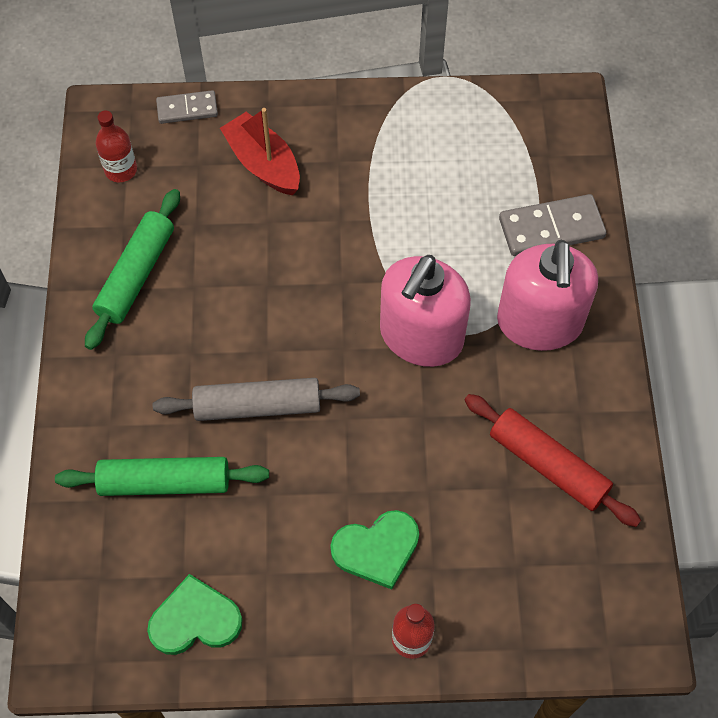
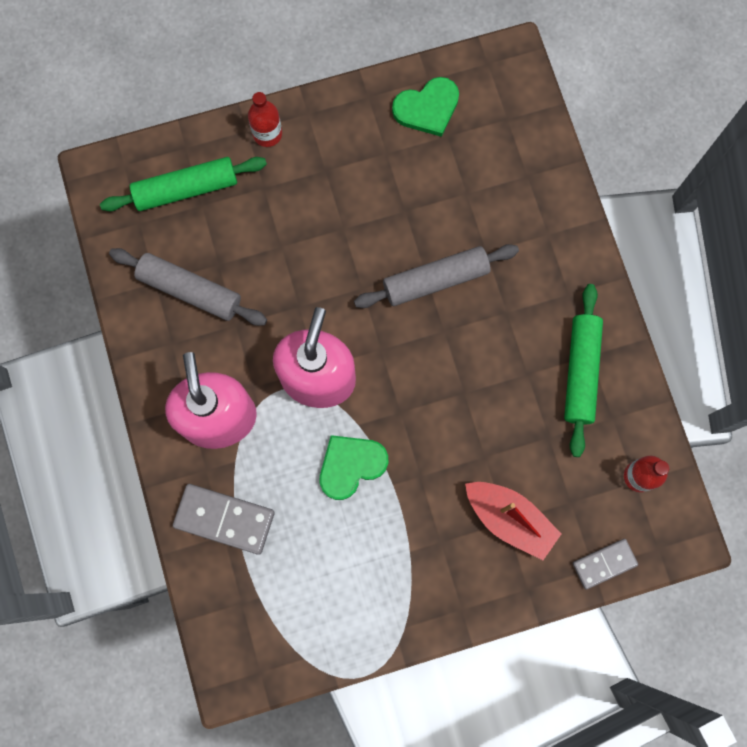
camera: 165 degrees right, 15 degrees up
(164, 482) = (487, 200): green rolling pin -> green rolling pin (186, 189)
(377, 549) = (309, 191): green heart -> green heart (351, 465)
(548, 465) = (190, 290): red rolling pin -> grey rolling pin
(551, 228) = (224, 519): grey domino -> grey domino turned 45 degrees clockwise

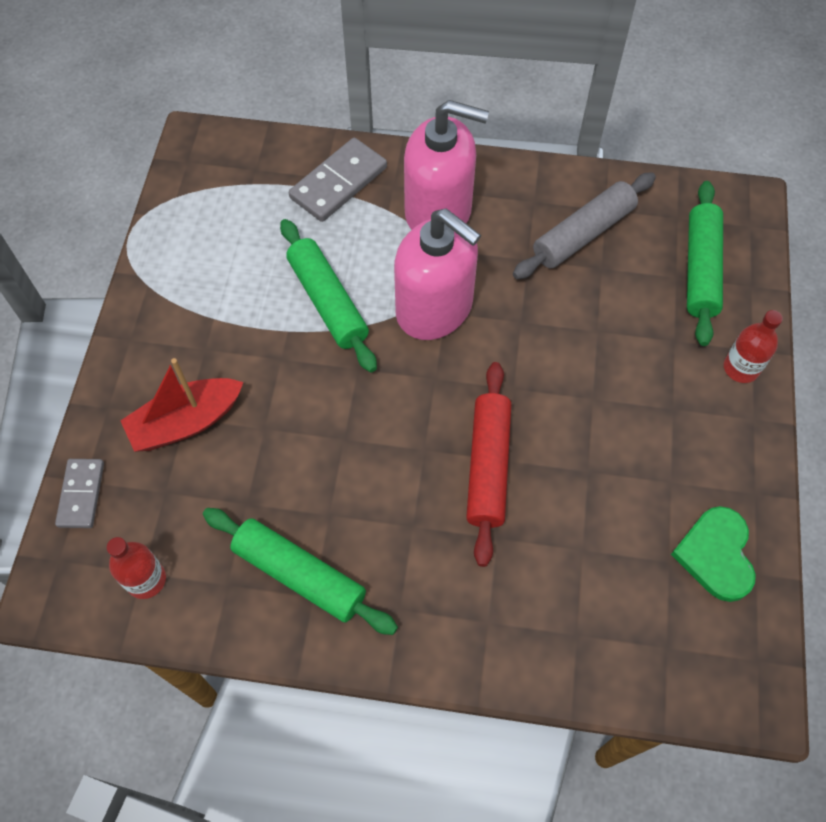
camera: 115 degrees right, 15 degrees down
(351, 465) = (328, 302): green heart -> green rolling pin
(435, 280) = (488, 467): grey rolling pin -> red rolling pin

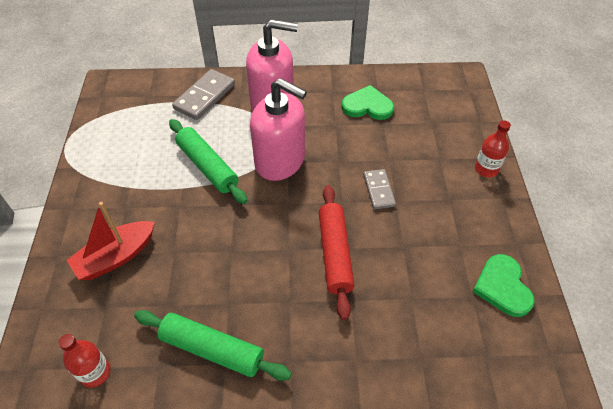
camera: 10 degrees left, 10 degrees down
(81, 494) = (40, 318): grey domino -> grey domino (378, 190)
(583, 234) = (367, 106): grey rolling pin -> green heart
(700, 269) = (445, 116): green rolling pin -> none

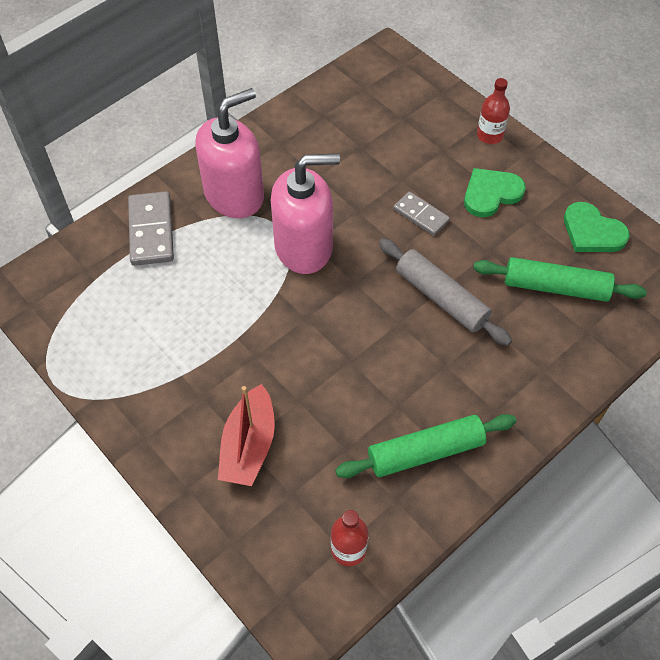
camera: 40 degrees left, 5 degrees up
(207, 166) = (239, 300): green rolling pin -> green rolling pin (555, 287)
(335, 254) = (441, 298): red rolling pin -> grey rolling pin
(367, 106) = (328, 138): green heart -> green heart (491, 193)

